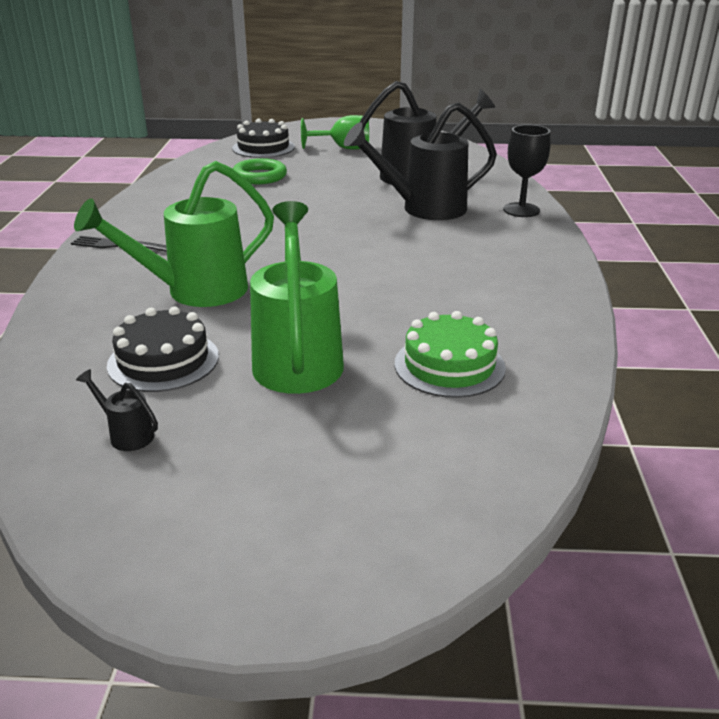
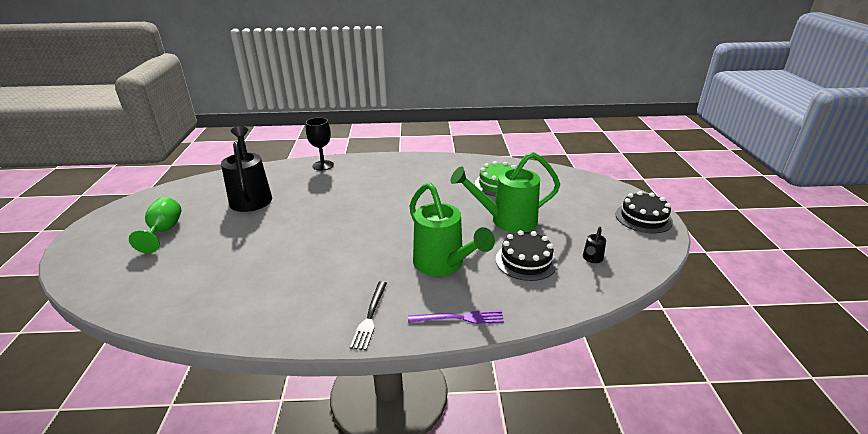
camera: 95 degrees left, 0 degrees up
(75, 296) = (459, 318): none -> purple fork
(259, 176) = (221, 268): green ring -> none
(263, 147) = (131, 277): black cake -> black cake (643, 218)
(424, 209) = (315, 193): black watering can -> none

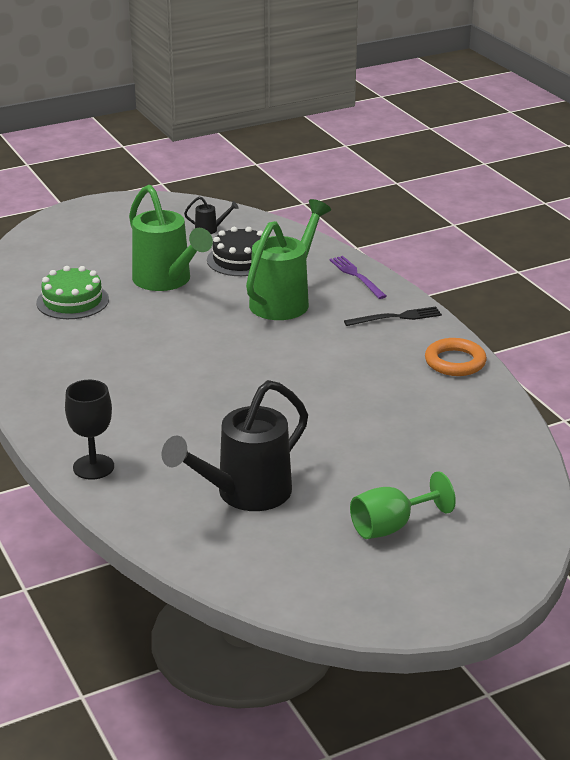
camera: 115 degrees left, 0 degrees up
(274, 324) = (455, 362): none -> orange ring
(643, 218) = (106, 210): black cake -> none

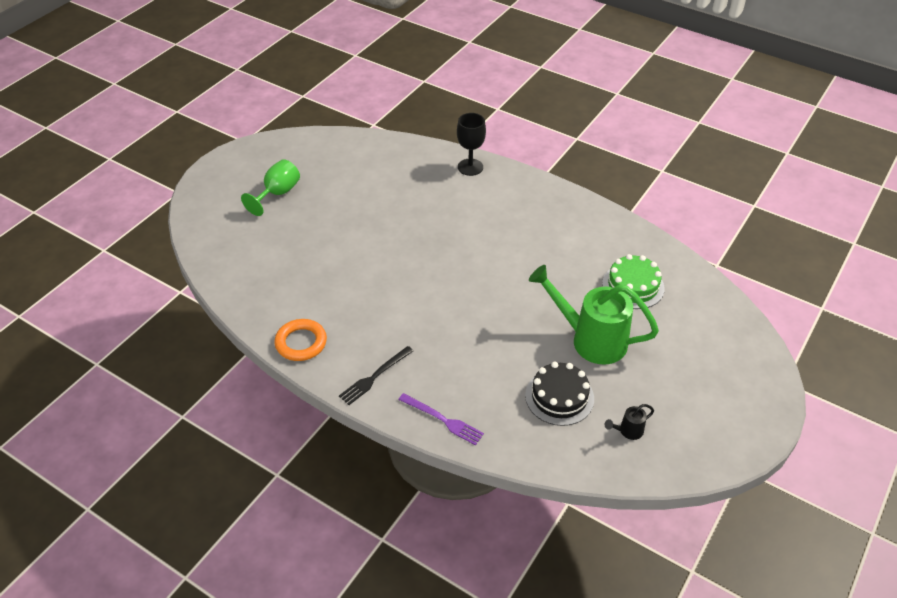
camera: 150 degrees right, 15 degrees up
(245, 494) = (372, 182): black watering can -> none
(284, 300) = (479, 358): green watering can -> none

